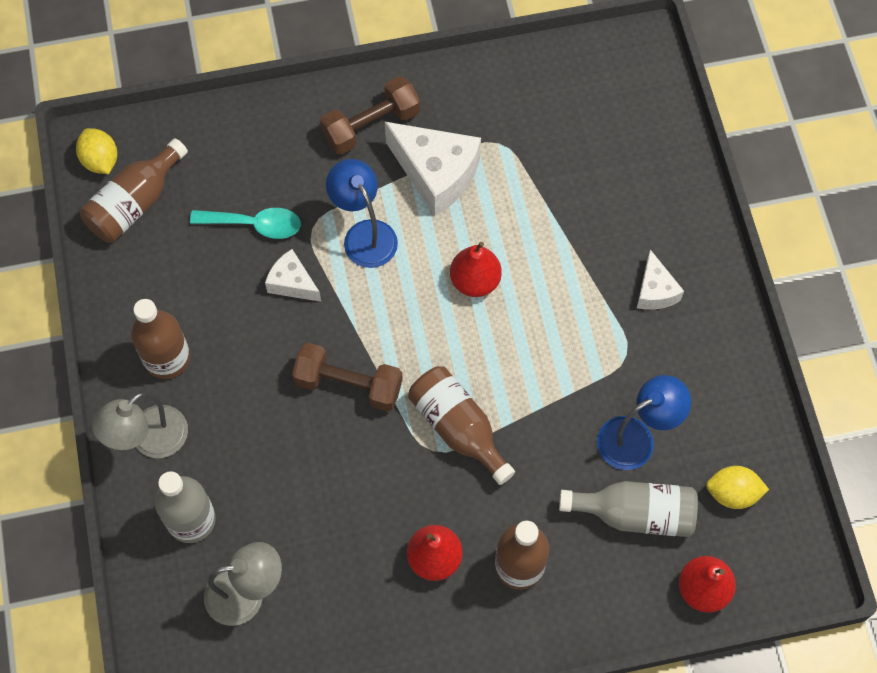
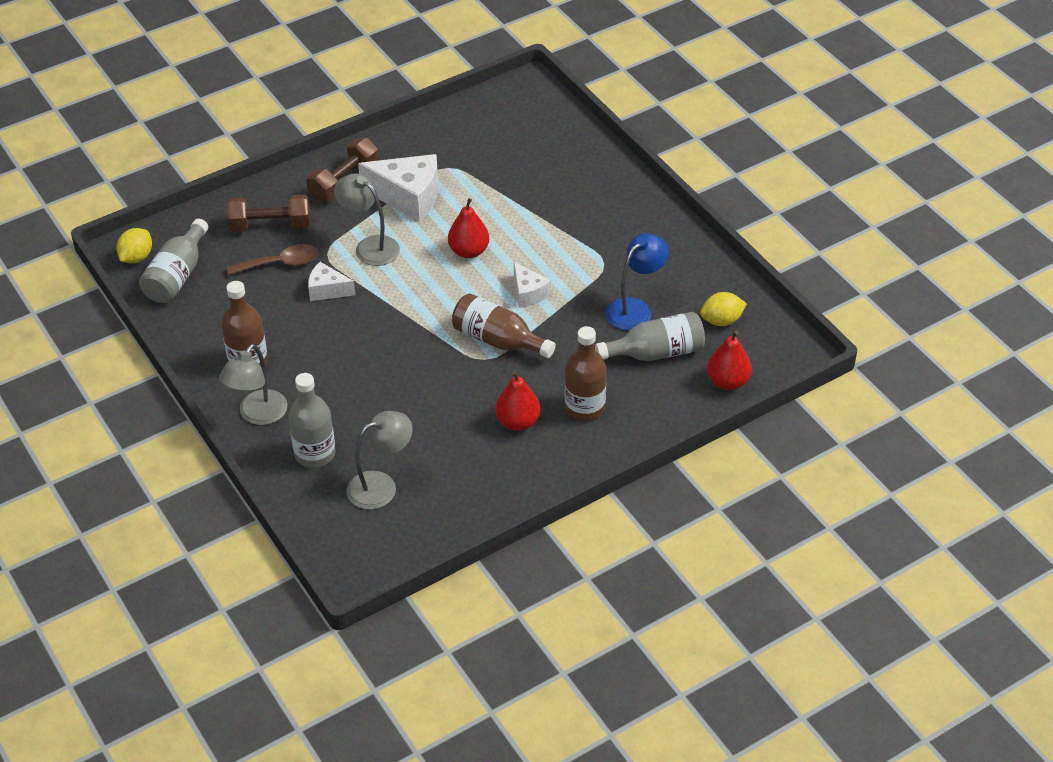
camera: 20 degrees left, 20 degrees down
(100, 160) = (136, 257): yellow lemon -> yellow lemon turned 75 degrees clockwise
(135, 203) = (177, 276): brown bottle -> grey bottle
(255, 225) = (280, 263): turquoise spoon -> brown spoon
(348, 384) = (401, 338): brown dumbbell -> brown dumbbell (270, 226)
(364, 234) = (370, 246): blue lamp -> grey lamp
(655, 291) = (607, 221): white cheese -> white cheese (528, 293)

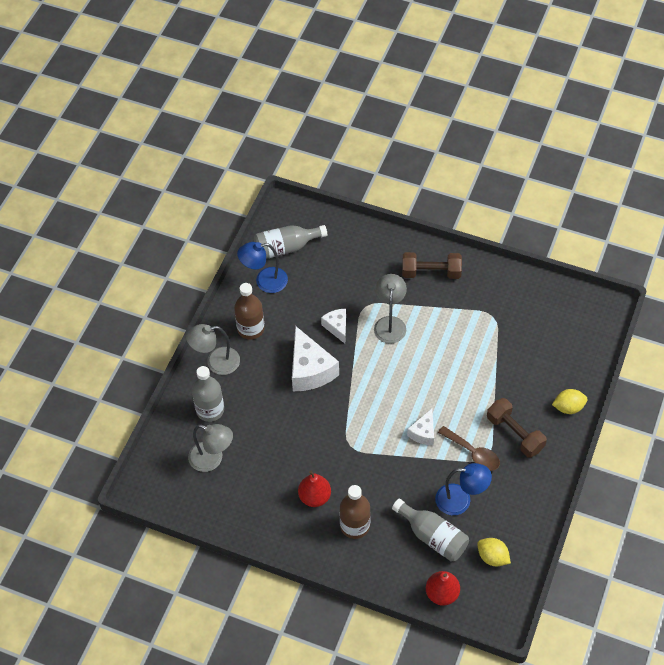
camera: 55 degrees right, 10 degrees up
(136, 257) = (283, 219): yellow lemon -> yellow lemon (568, 407)
(199, 317) = (264, 281): none -> blue lamp
(270, 226) = (363, 262): brown dumbbell -> brown dumbbell (515, 434)
(280, 263) = (338, 289): brown spoon -> brown spoon (473, 453)
(408, 197) = (448, 314): white cheese -> white cheese (310, 370)
(469, 251) = (431, 377): red pear -> none
(498, 340) = (371, 443): brown bottle -> none

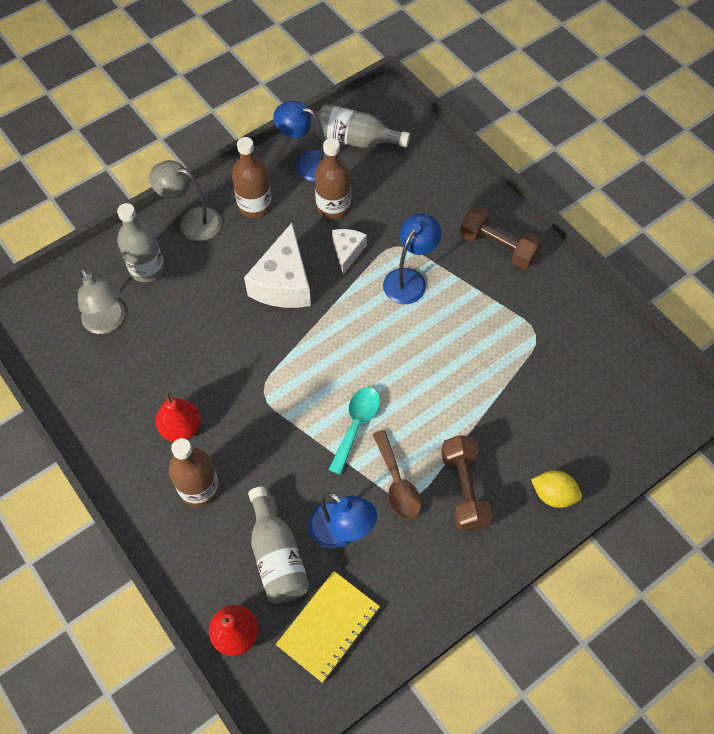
camera: 30 degrees right, 5 degrees up
(305, 302) = (333, 206): none -> brown bottle
(390, 323) = (409, 279): grey lamp -> blue lamp
(423, 433) = (356, 425): white cheese -> turquoise spoon
(492, 557) = (328, 626): yellow lemon -> yellow notebook

